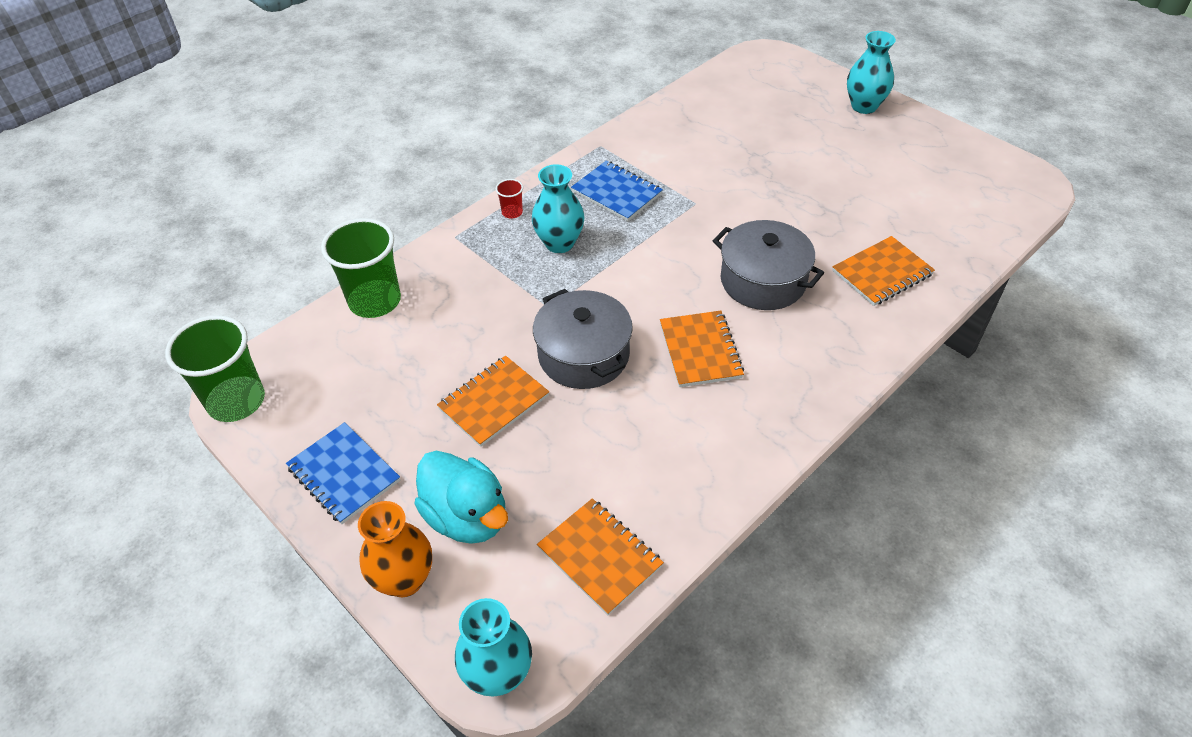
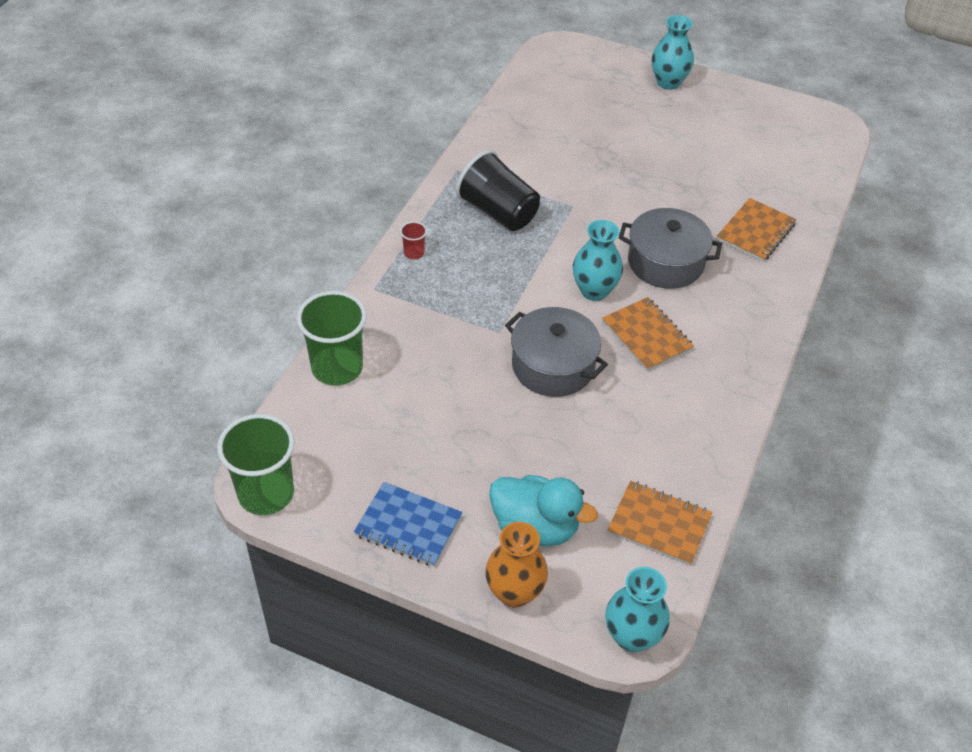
camera: 25 degrees left, 0 degrees up
(493, 402) = (500, 427): orange notebook -> none
(559, 243) = (474, 271): turquoise vase -> turquoise vase (594, 290)
(616, 193) = (498, 212): blue notebook -> black cup

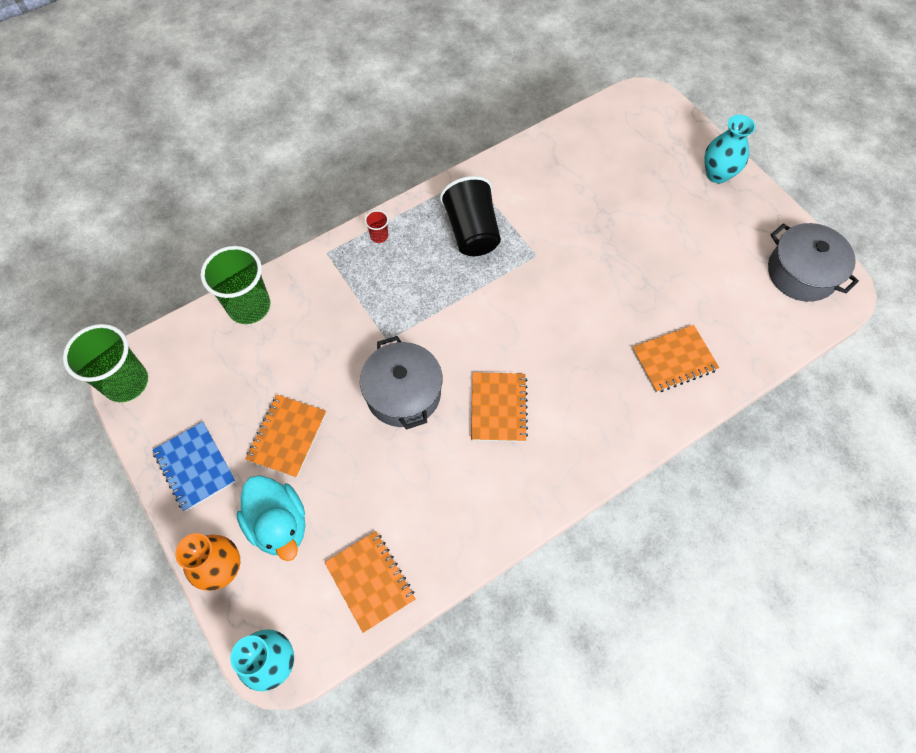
camera: 35 degrees right, 15 degrees up
(476, 454) = (287, 436): none -> orange notebook
(594, 290) = (490, 343): turquoise vase -> none
(665, 262) = (570, 348): grey pot -> grey pot (801, 273)

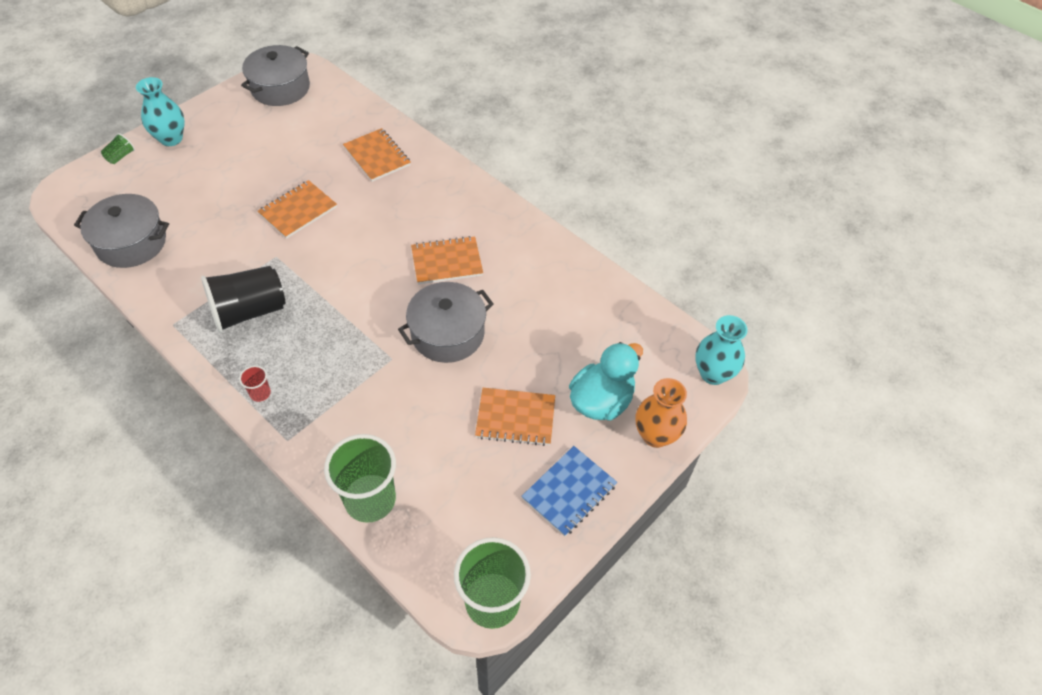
camera: 105 degrees left, 10 degrees down
(370, 581) = (625, 322): orange notebook -> orange notebook (298, 211)
(574, 147) = (131, 243): none -> grey pot
(693, 136) = (120, 156): none -> green cup

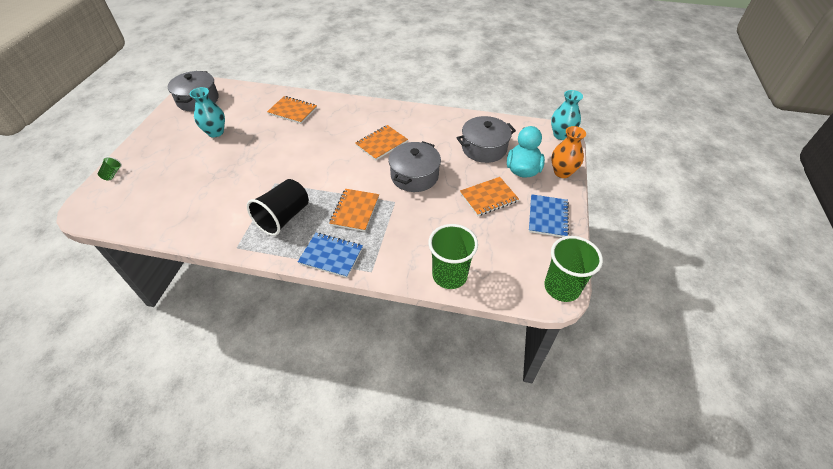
camera: 30 degrees left, 5 degrees down
(131, 243) = (164, 217): grey pot -> grey pot (484, 148)
(171, 139) = (143, 151): turquoise vase -> turquoise vase (215, 132)
(260, 393) = (331, 256): red cup -> blue notebook
(298, 211) = (267, 155): orange notebook -> orange notebook (355, 211)

